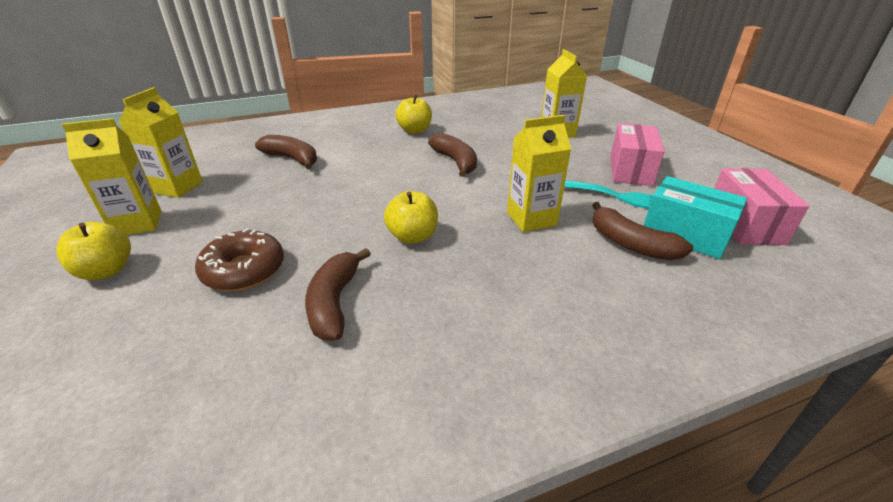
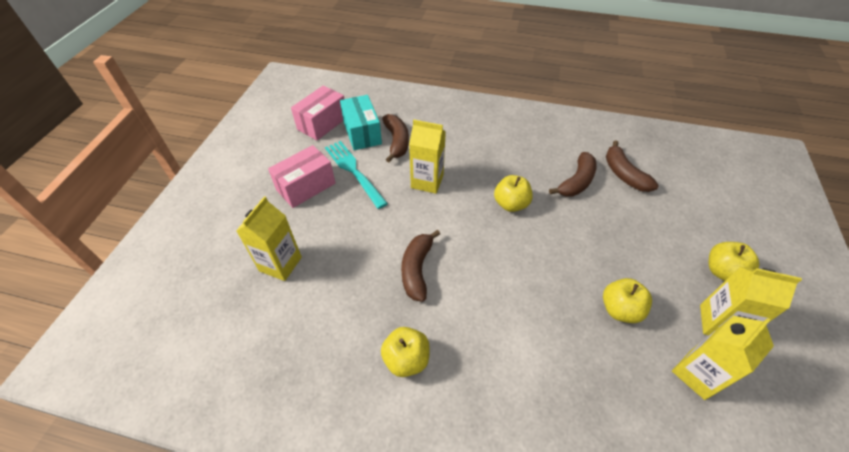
camera: 145 degrees left, 15 degrees up
(244, 270) = (626, 228): brown donut -> none
(251, 199) = (620, 309): none -> yellow apple
(292, 159) = (570, 370): brown banana -> brown banana (623, 174)

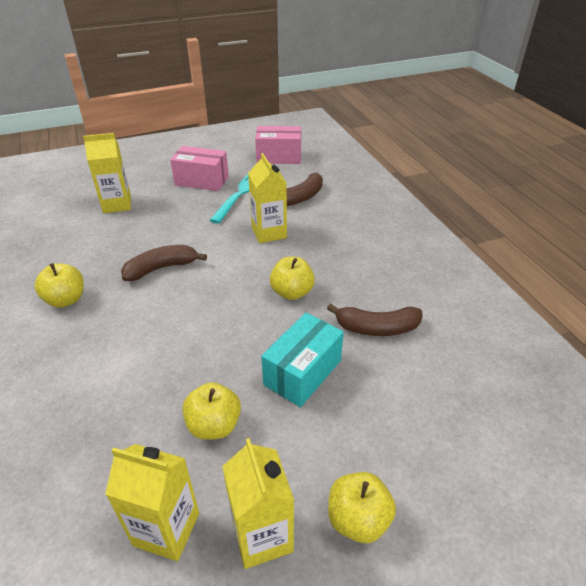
camera: 55 degrees right, 10 degrees down
(362, 133) = (290, 178): turquoise box -> turquoise box (302, 372)
(623, 174) = (436, 364): brown banana -> none

